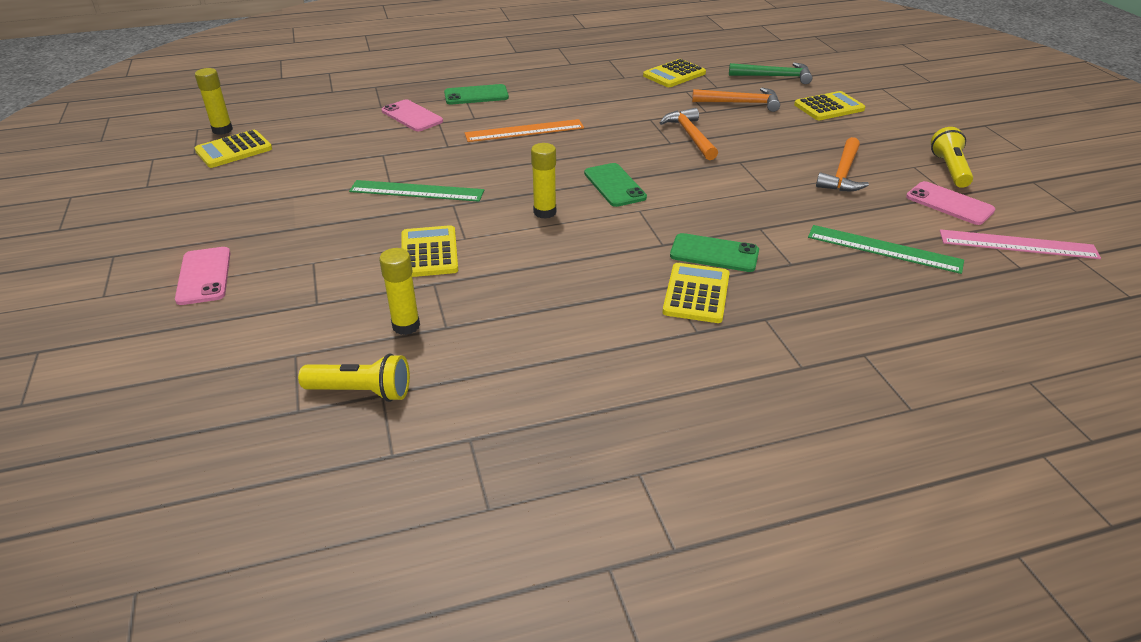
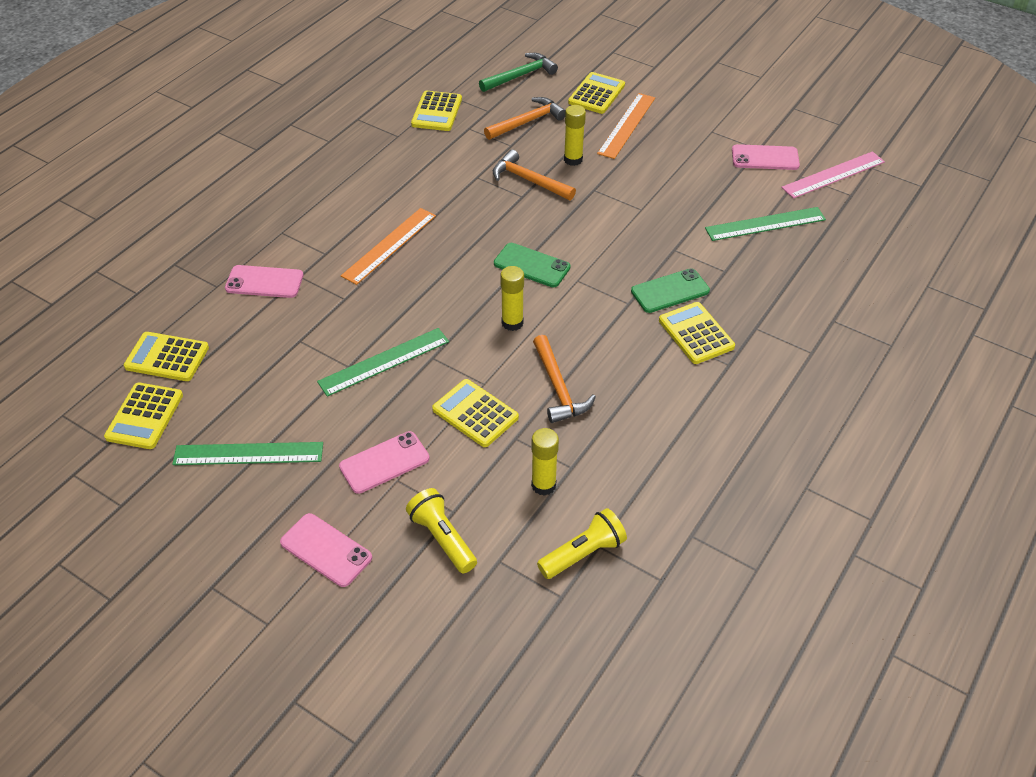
camera: 40 degrees left, 10 degrees up
(222, 130) = (93, 401): yellow glue stick -> yellow glue stick (573, 159)
(253, 198) = (248, 454): none -> green ruler
(295, 128) = (167, 357): none -> yellow calculator
(322, 247) = (384, 462): none -> pink phone
(476, 95) = (291, 225): green phone -> none
(830, 134) = (626, 125): none -> orange ruler
(843, 174) = (674, 164): orange hammer -> orange hammer (558, 388)
(949, 169) = (736, 122): yellow flashlight -> yellow flashlight (442, 538)

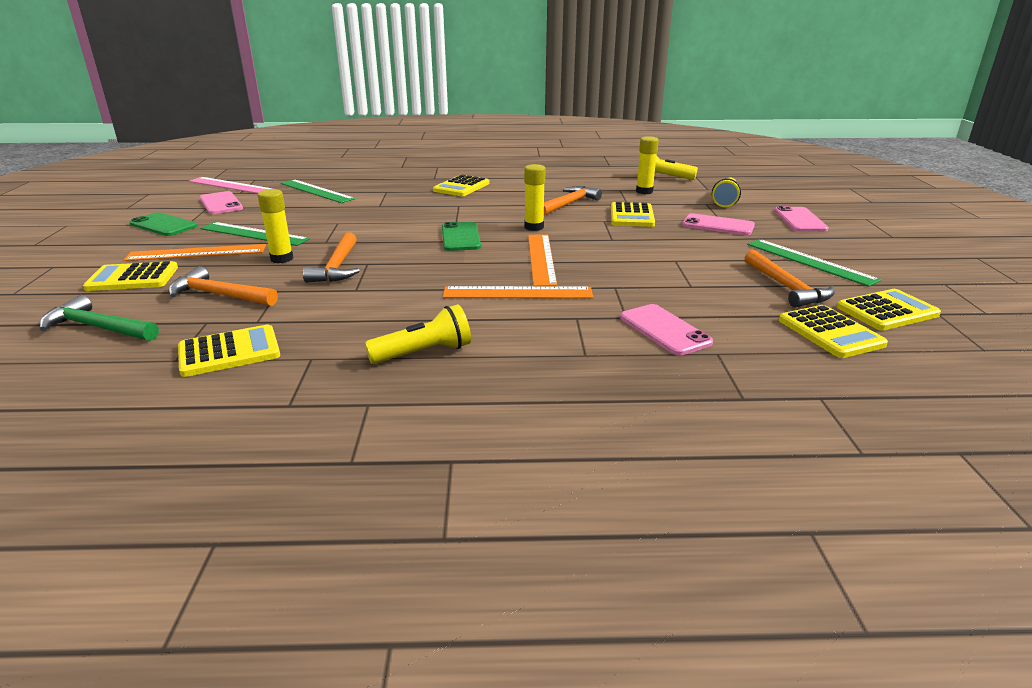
camera: 125 degrees left, 20 degrees down
(234, 394) = (786, 287): none -> orange hammer
(356, 175) = (424, 353): none -> yellow flashlight
(384, 362) = (646, 251): green ruler -> green ruler (254, 234)
(435, 288) = (541, 259): none -> orange ruler
(670, 291) = (429, 199): green phone -> green phone (163, 225)

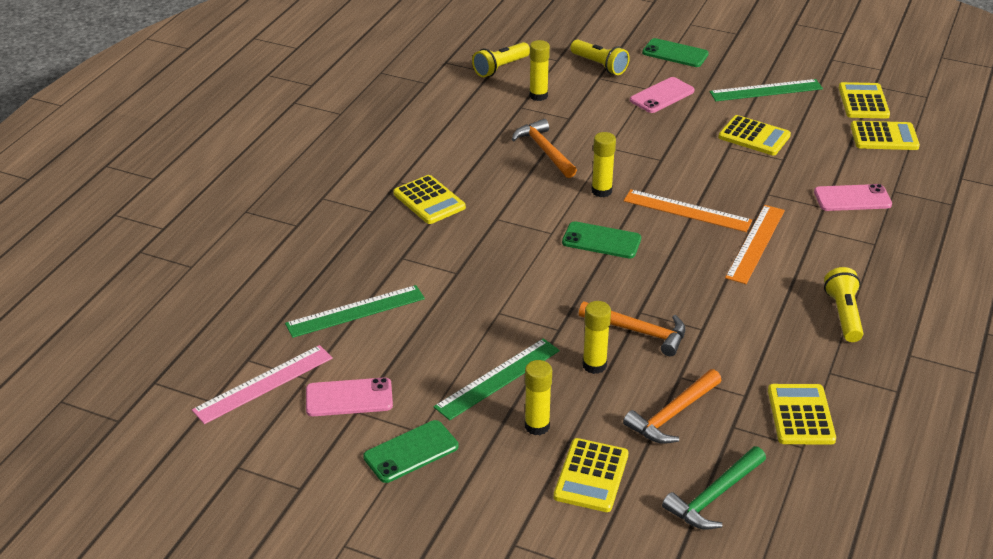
camera: 65 degrees left, 10 degrees up
(196, 253) = (537, 426): orange ruler -> yellow glue stick
(631, 216) = (606, 128): yellow calculator -> yellow calculator (754, 136)
(786, 287) = (807, 121): orange hammer -> none
(800, 220) = (675, 53): pink phone -> green phone

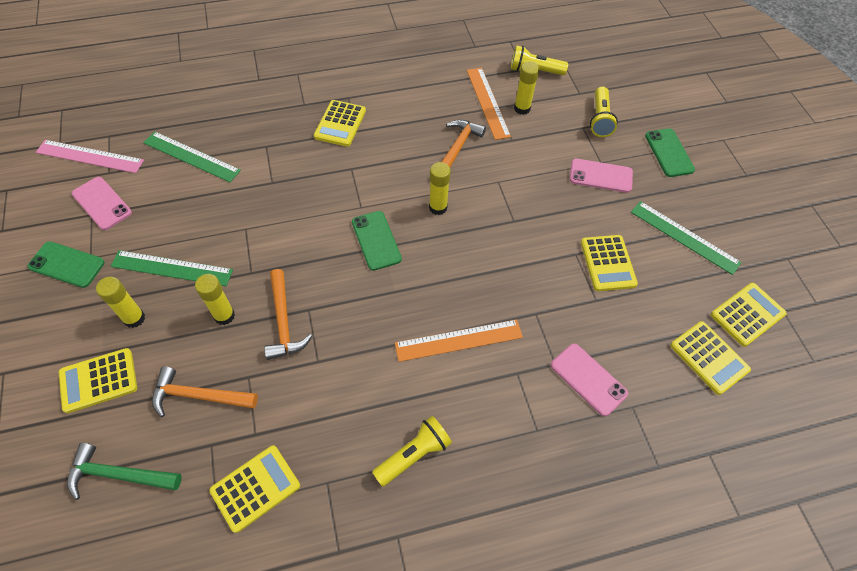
camera: 50 degrees right, 20 degrees up
(687, 210) = (462, 272): orange ruler -> orange ruler (488, 102)

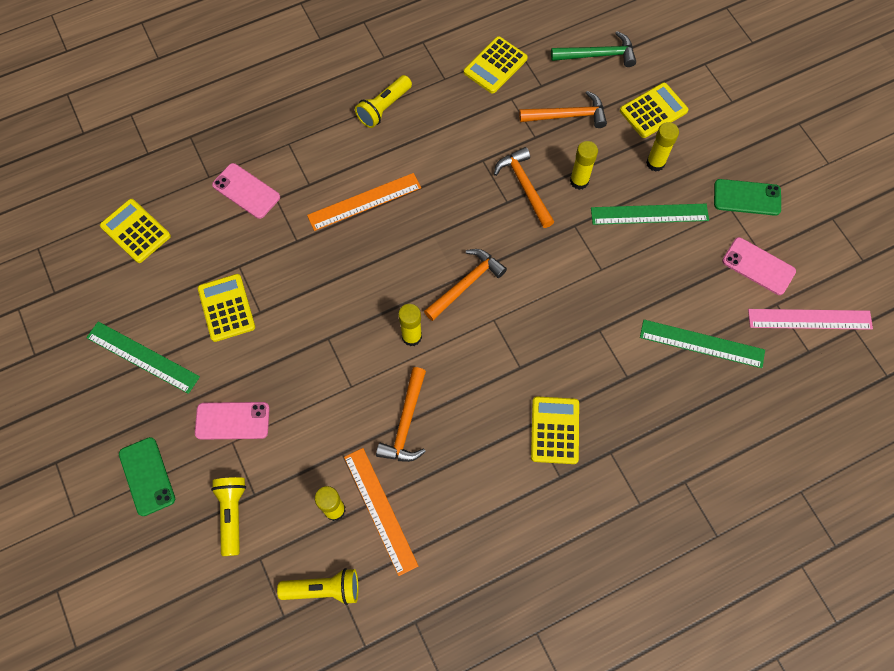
camera: 170 degrees right, 10 degrees up
(376, 240) = (466, 284): green phone -> orange hammer
(747, 314) = (91, 281): yellow calculator -> none

